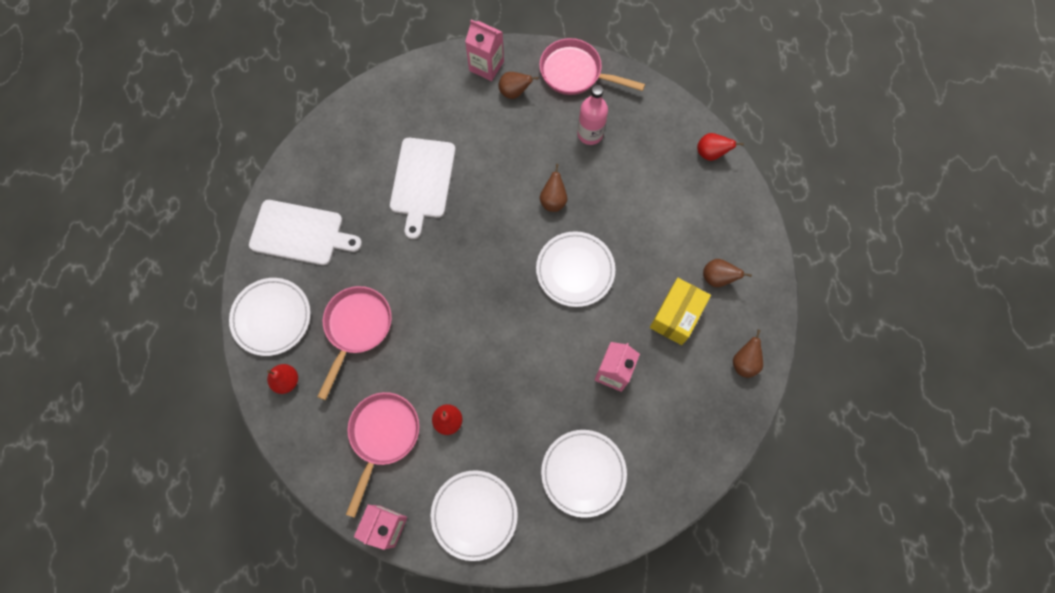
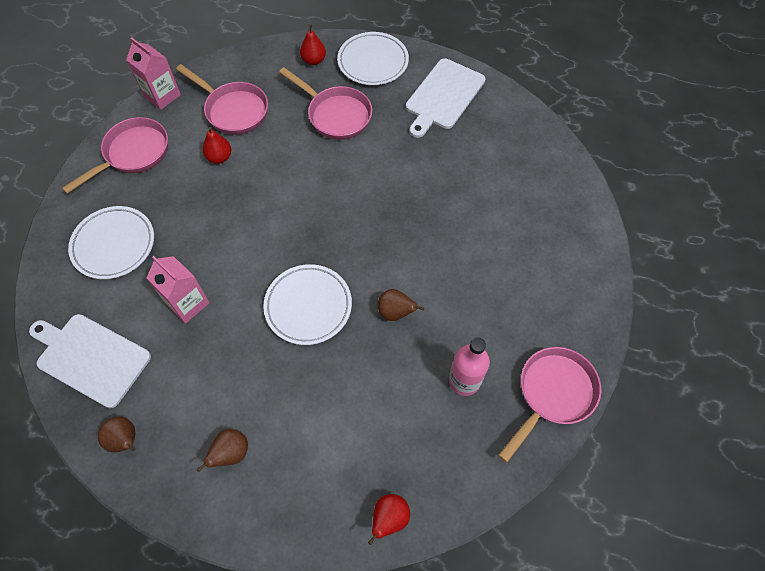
camera: 110 degrees right, 10 degrees down
(422, 181) = (462, 200): white cutting board -> white cutting board (91, 358)
(474, 515) = (133, 154): white plate -> pink pan
(486, 66) = (586, 299): pink carton -> none
(514, 92) = (544, 317): brown pear -> none
(676, 316) = (211, 388): yellow box -> none

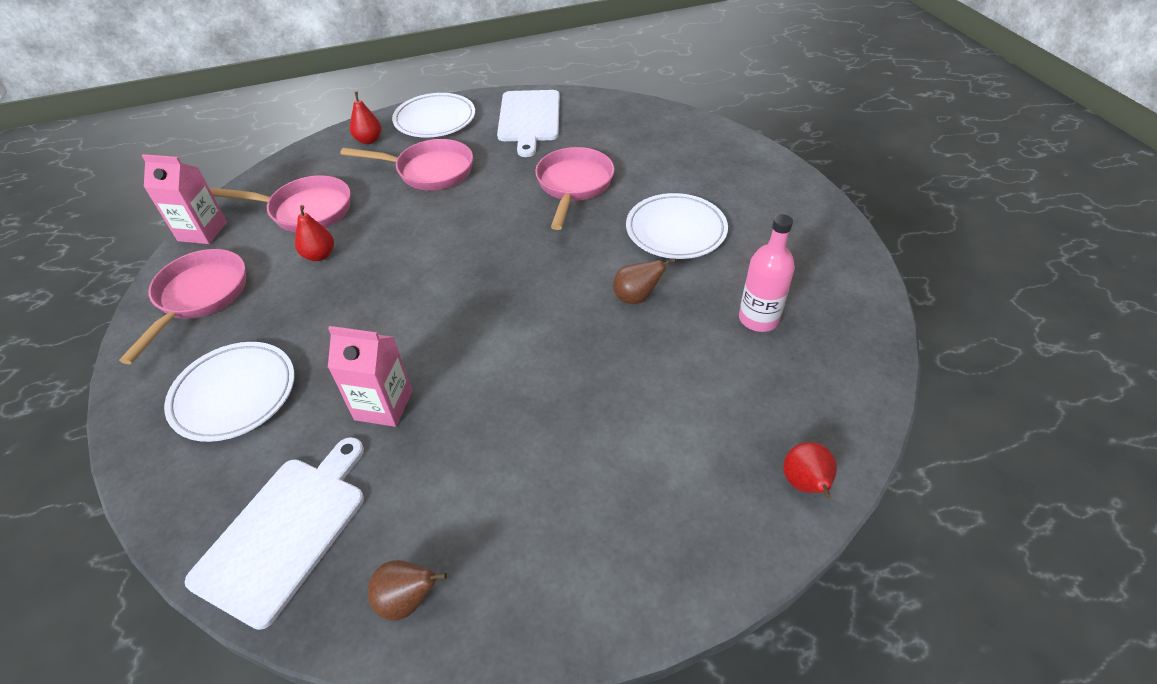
camera: 30 degrees left, 15 degrees down
(91, 358) = (285, 532): white cutting board -> white cutting board turned 120 degrees clockwise
(231, 453) = (565, 529): brown pear -> none
(308, 306) = (536, 337): white plate -> white plate (676, 231)
(552, 394) = (848, 287): pink pan -> pink pan (574, 185)

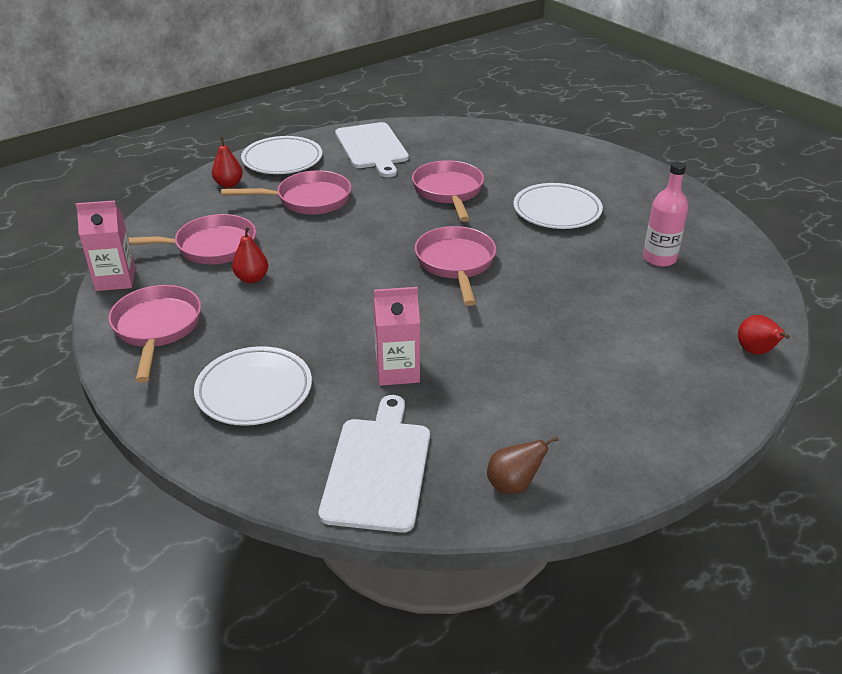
camera: 20 degrees left, 10 degrees down
(526, 279) = (456, 264): none -> pink pan
(636, 297) = (556, 261): brown pear -> none

